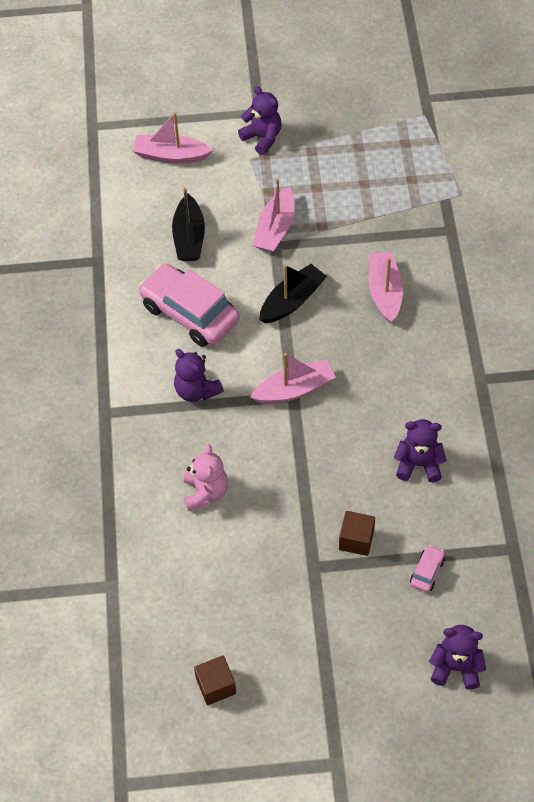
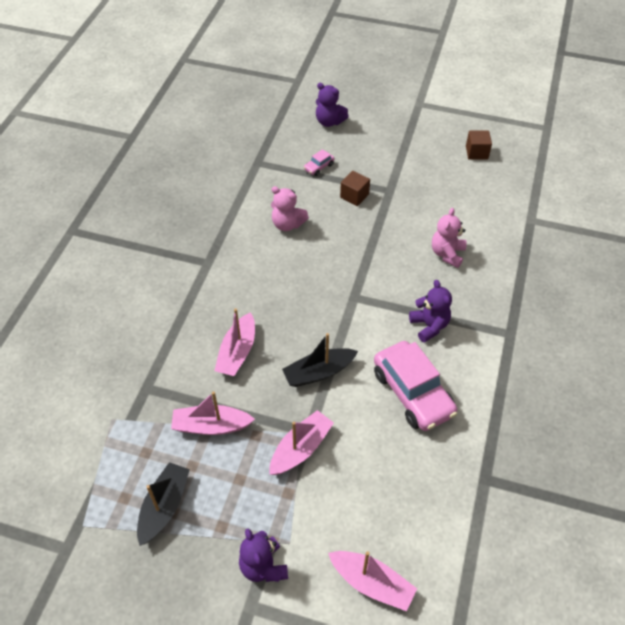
camera: 160 degrees left, 5 degrees down
(189, 237) = (387, 471): black boat -> black boat (164, 507)
(294, 389) = (351, 301): pink boat -> pink boat (211, 426)
(418, 464) = (287, 224): purple teddy bear -> pink teddy bear

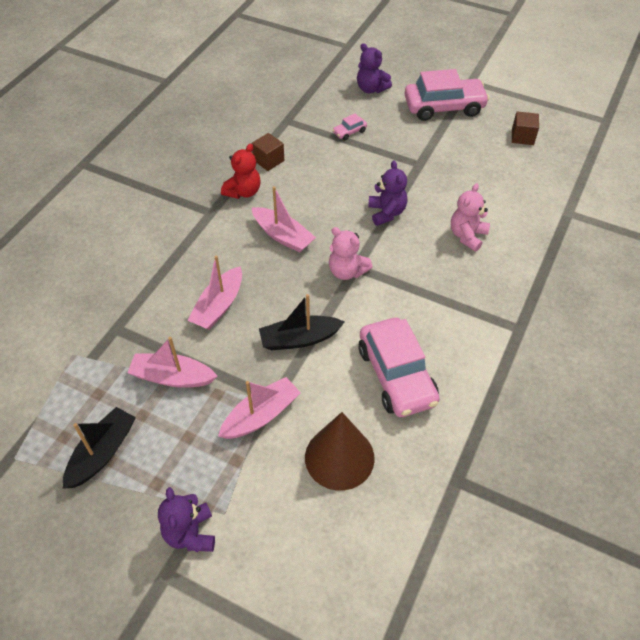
camera: 10 degrees right, 0 degrees up
(233, 238) = (243, 192): none -> red teddy bear
(287, 224) = (303, 184): pink teddy bear -> pink teddy bear (347, 271)
(354, 196) = (380, 165): brown cube -> brown cube (268, 160)
(372, 583) = (304, 573): pink boat -> pink boat (283, 236)
(379, 475) = (339, 457): none -> brown cone
(400, 132) = (444, 107): none -> pink car
(429, 326) = (431, 307): purple teddy bear -> purple teddy bear (386, 213)

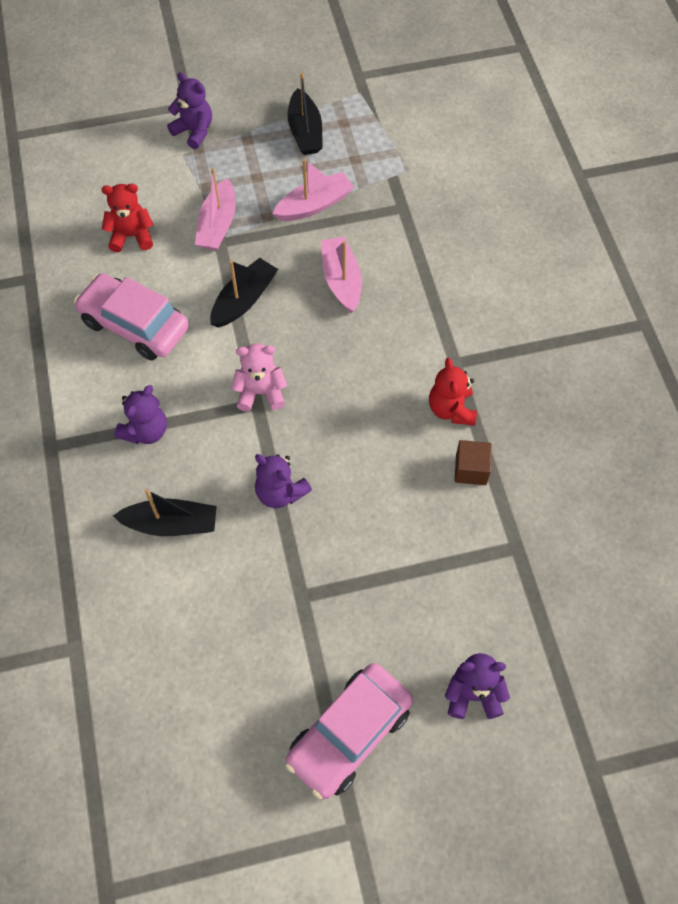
camera: 140 degrees right, 10 degrees up
(283, 236) = (358, 387): pink boat -> none
(339, 457) = (131, 236): brown cone -> red teddy bear
(349, 132) = (426, 586): pink car -> none
(444, 296) = (146, 431): none -> purple teddy bear
(467, 236) = (171, 524): pink teddy bear -> black boat
(522, 137) = (205, 753): brown cube -> none

